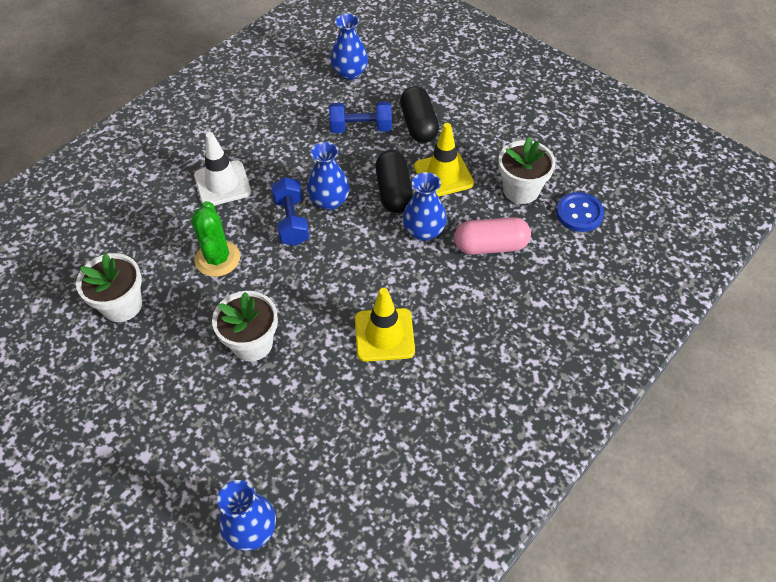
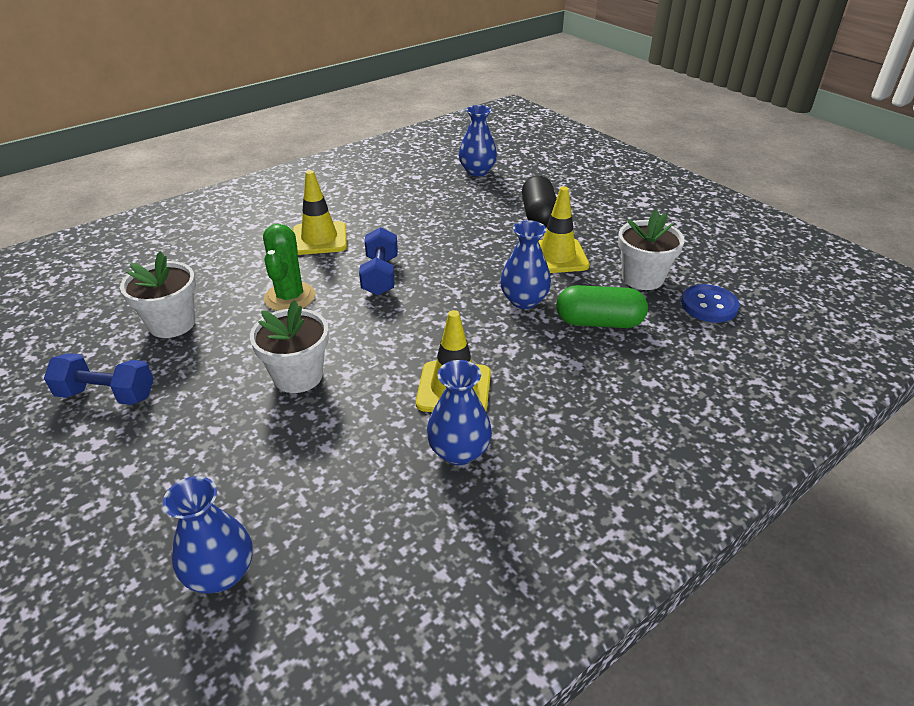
camera: 10 degrees right, 15 degrees down
(222, 184) = (319, 239): white traffic cone -> yellow traffic cone
(329, 201) = (426, 264): blue vase -> blue vase (459, 451)
(361, 128) = (477, 212): blue dumbbell -> blue dumbbell (107, 395)
(394, 192) = (498, 264): black capsule -> none
(490, 246) = (598, 322): pink capsule -> green capsule

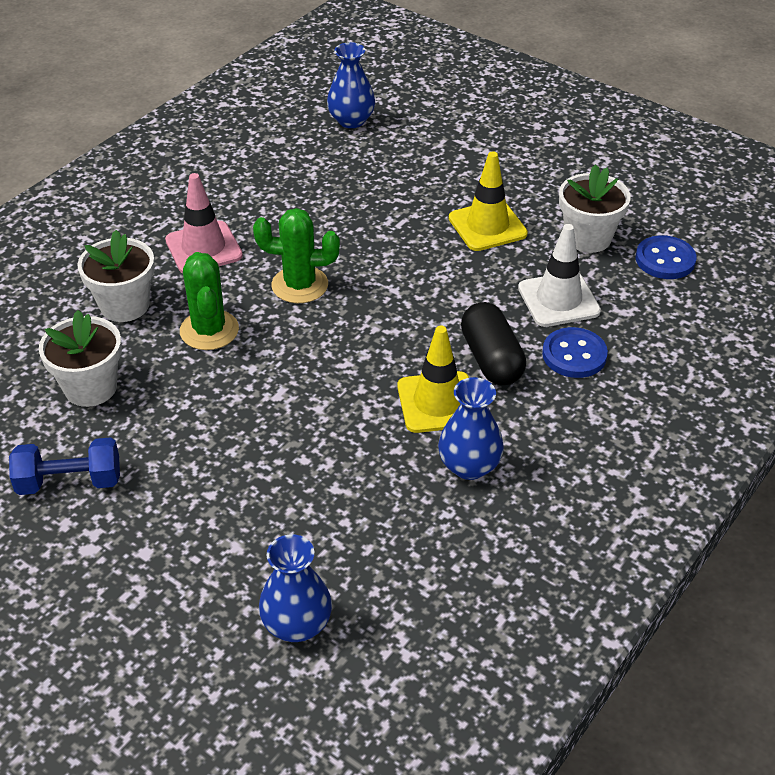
camera: 15 degrees left, 5 degrees up
(298, 376) = (268, 421): white flower pot -> white flower pot (124, 305)
(319, 239) = (203, 248): yellow traffic cone -> pink traffic cone
(380, 276) = (300, 285): blue dumbbell -> green cactus
(524, 300) = (471, 288): blue vase -> none
(538, 215) = (448, 173): black capsule -> black capsule (491, 359)
(597, 370) = (574, 355): none -> blue button
(598, 322) = (558, 300): green capsule -> white traffic cone

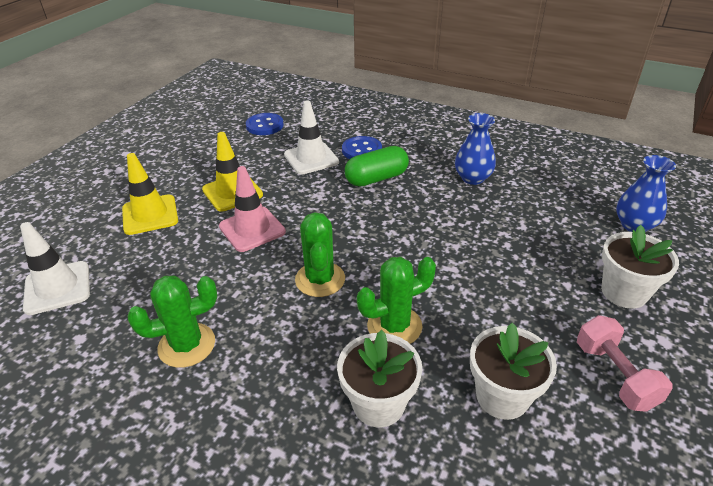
camera: 100 degrees left, 5 degrees down
(70, 482) = (614, 375): blue dumbbell -> pink dumbbell
(203, 248) = (275, 359): pink traffic cone -> pink traffic cone (252, 229)
(244, 197) = (187, 345): none -> green cactus
(351, 120) = (57, 288): blue vase -> white traffic cone
(438, 402) = (425, 195): yellow traffic cone -> yellow traffic cone (150, 215)
(491, 359) = (376, 178): black capsule -> green capsule
(588, 238) = (244, 152): white flower pot -> white flower pot (624, 292)

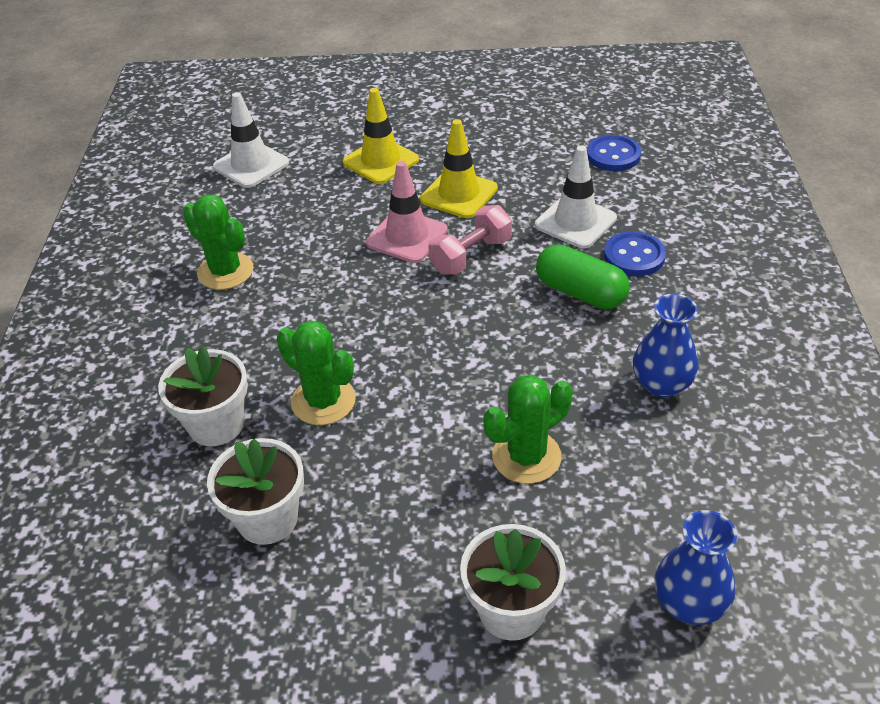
camera: 65 degrees right, 5 degrees up
(320, 279) = (360, 319): green cactus -> green cactus (526, 456)
(614, 375) = (347, 619): pink dumbbell -> pink dumbbell (470, 255)

